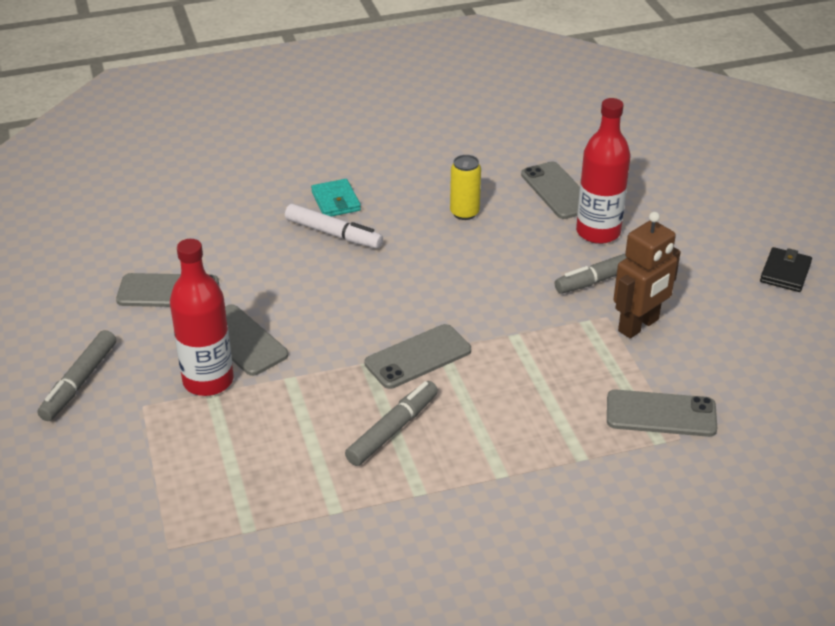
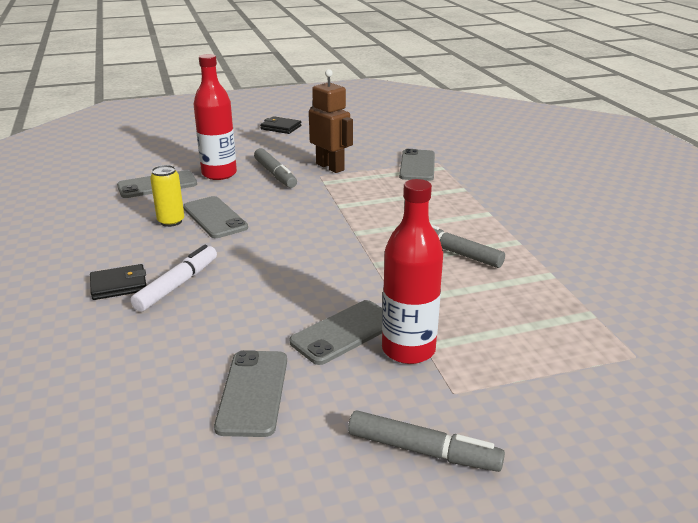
camera: 90 degrees left, 10 degrees down
(335, 201) = (119, 285): turquoise wallet -> black wallet
(418, 357) = (366, 242): grey phone -> grey phone (215, 218)

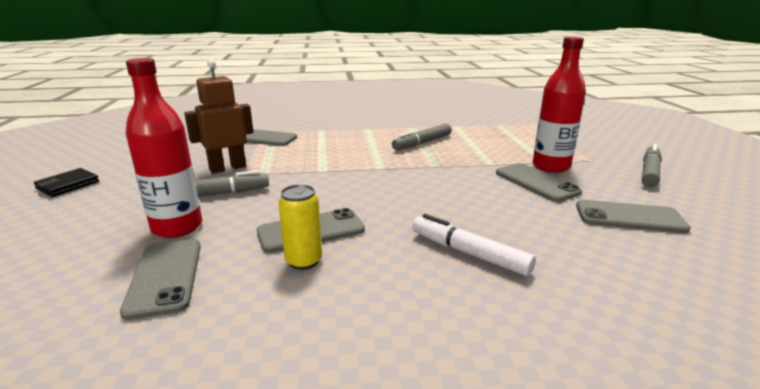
camera: 80 degrees left, 5 degrees down
(119, 285) = (469, 295): black wallet -> none

